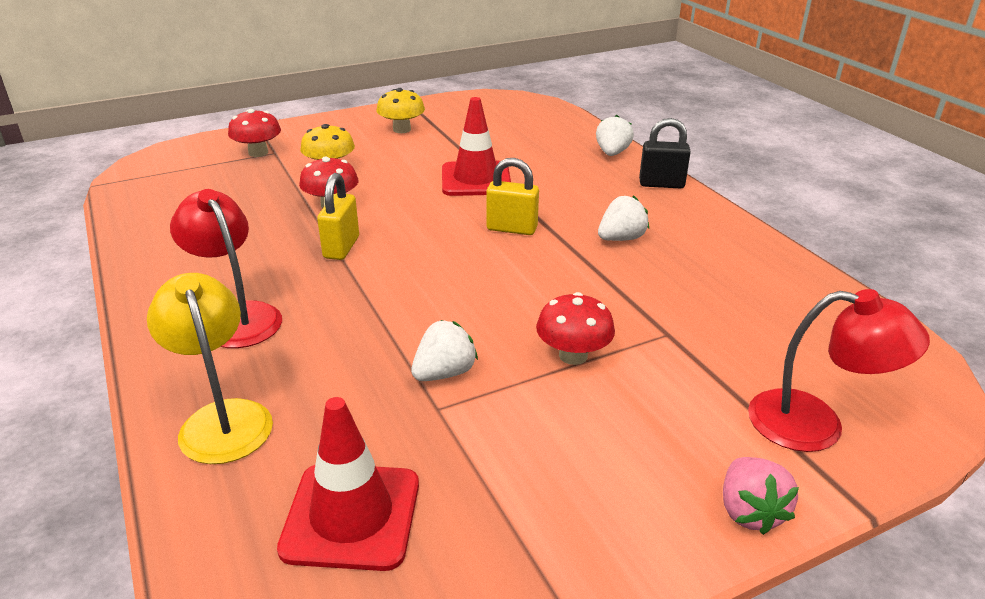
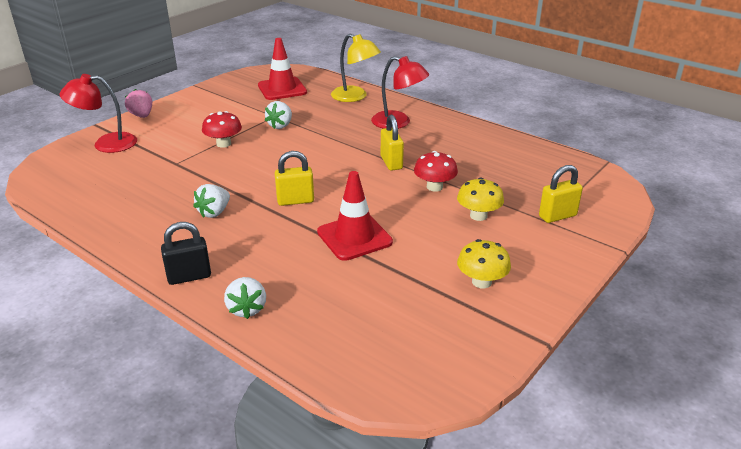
camera: 155 degrees right, 0 degrees up
(258, 153) = (557, 216): red mushroom -> yellow padlock

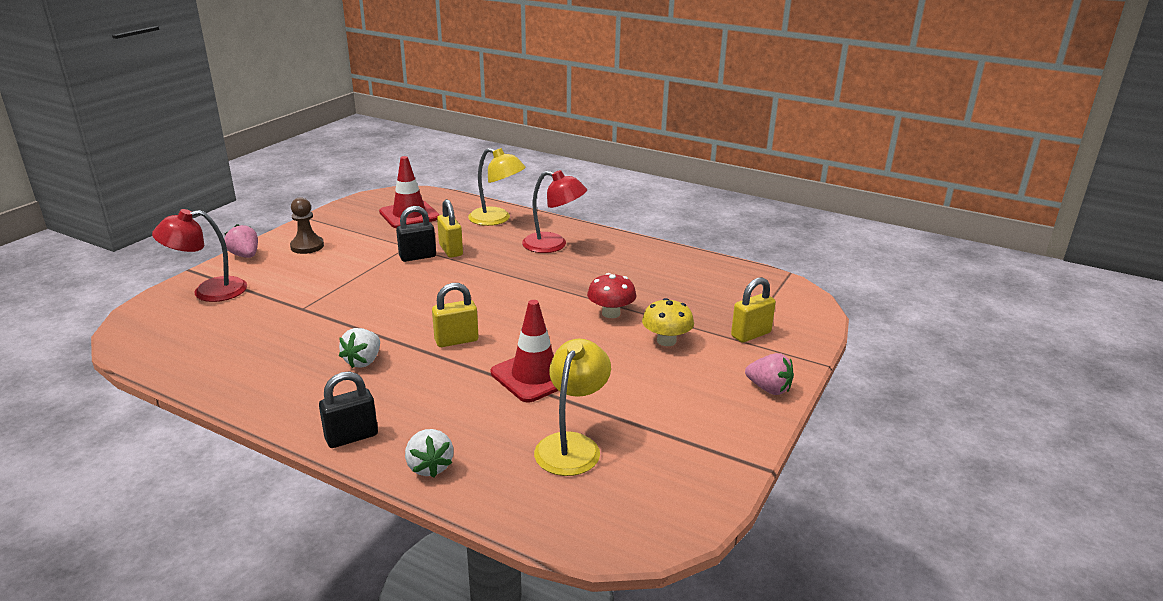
camera: 10 degrees left, 5 degrees down
(192, 111) = (307, 246): none -> brown pawn
(223, 144) = (355, 282): red mushroom -> none
(280, 125) = (417, 257): white strawberry -> black padlock
(372, 302) = (572, 445): none -> yellow lamp
(391, 163) = (556, 290): yellow padlock -> yellow padlock (451, 250)
(481, 282) = (686, 412): yellow mushroom -> none
(562, 268) = (769, 389): none -> pink strawberry

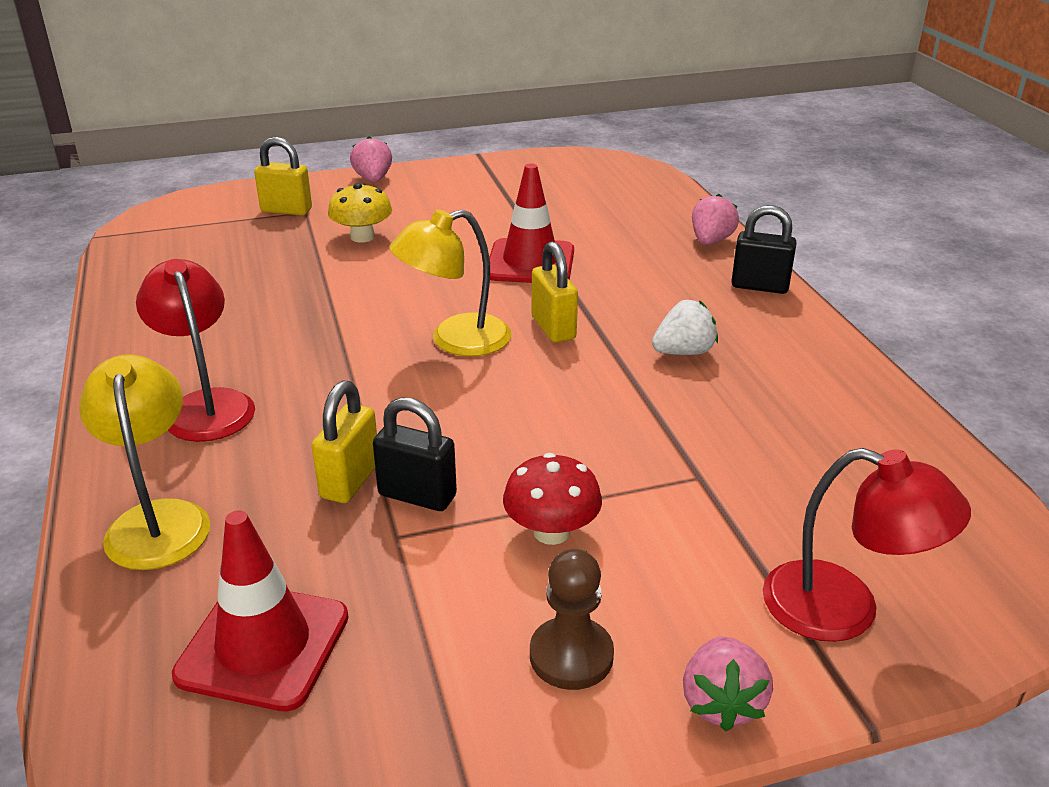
camera: 135 degrees left, 5 degrees up
(429, 467) = (711, 241): white strawberry -> pink strawberry
(456, 340) = (553, 328): yellow padlock -> yellow padlock turned 45 degrees clockwise
(572, 445) = (582, 210): yellow lamp -> yellow lamp (455, 340)
(611, 313) = (351, 281): red mushroom -> red mushroom (551, 532)

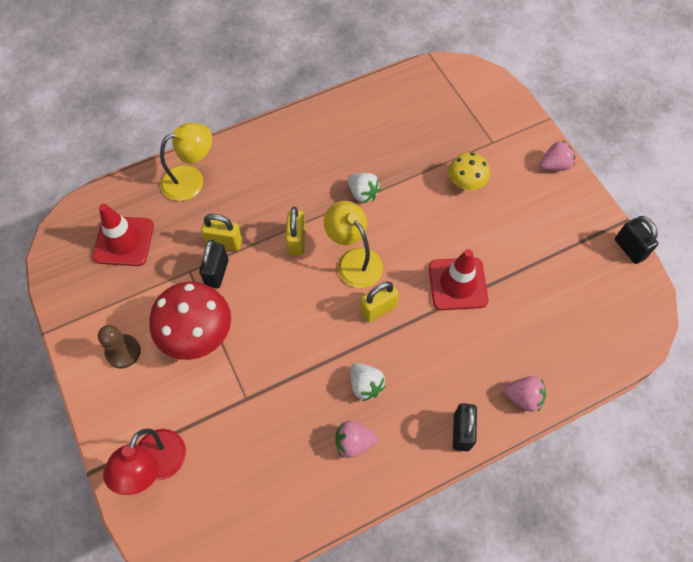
camera: 80 degrees right, 30 degrees up
(206, 405) = (274, 166): red lamp -> none
(286, 210) = (490, 132): yellow padlock -> yellow padlock (296, 241)
(328, 319) = (363, 193): none -> white strawberry
(519, 157) = (629, 249): none -> black padlock
(551, 532) = (197, 334): red mushroom -> red mushroom, size x1.73
(721, 703) = (100, 412): pink strawberry -> pink strawberry (353, 442)

